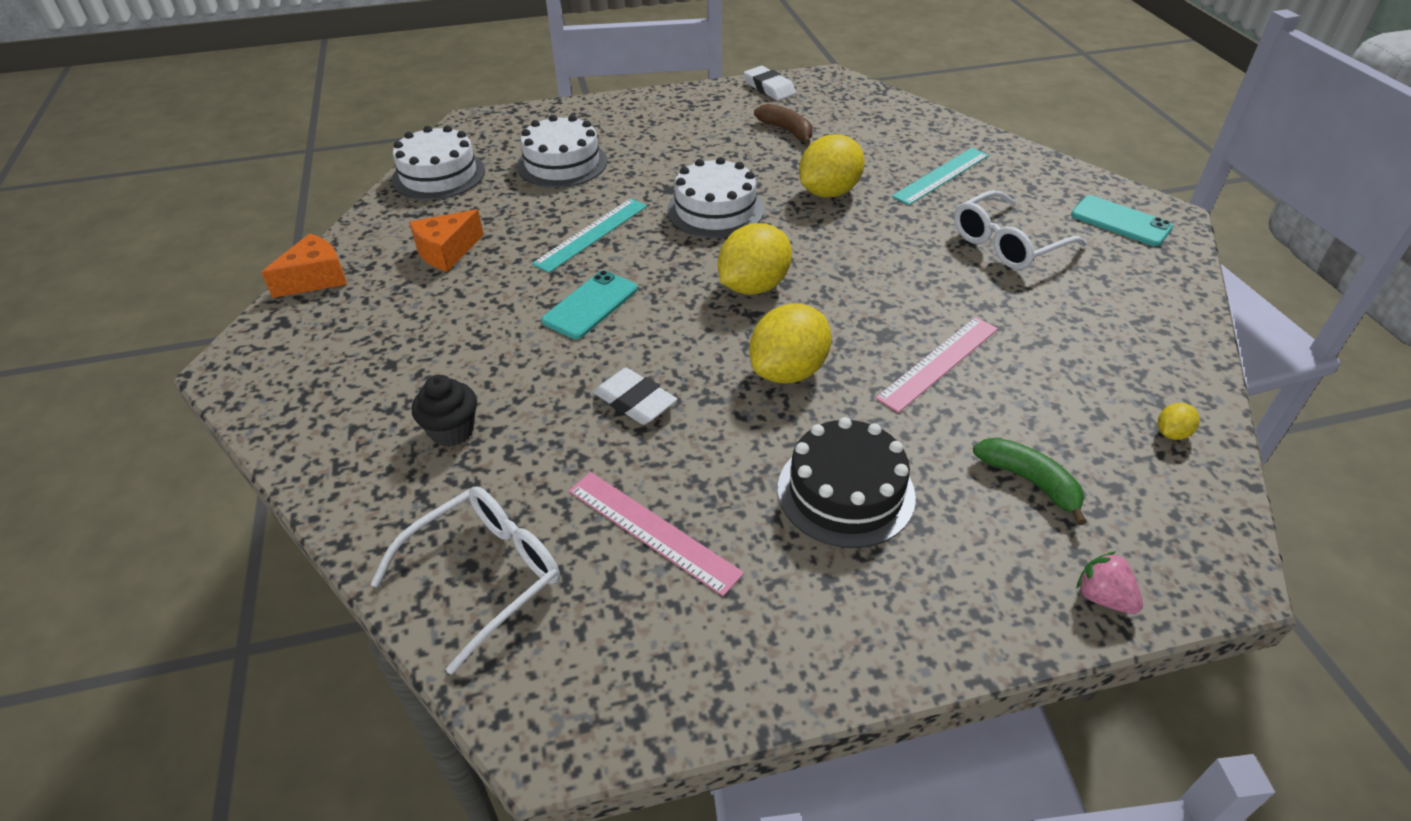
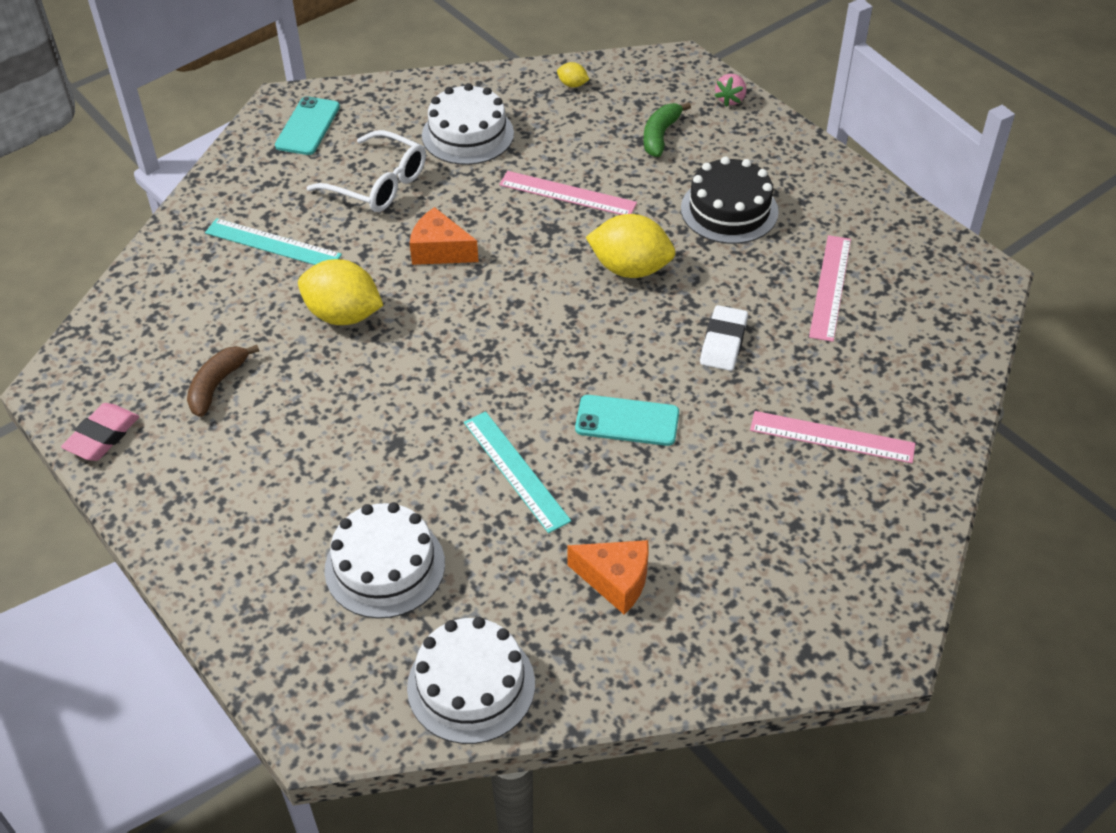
camera: 115 degrees left, 5 degrees up
(315, 278) = (729, 674): orange cheese -> orange cheese (440, 251)
(452, 431) = (832, 437): black cupcake -> pink ruler
(485, 575) = (926, 352): white glasses -> none
(592, 234) = (516, 470): turquoise ruler -> turquoise ruler turned 45 degrees clockwise
(715, 210) = (420, 389): white cake -> white cake (467, 134)
(753, 286) = (533, 321): yellow lemon -> none
(769, 88) = (102, 436): white eraser -> pink eraser

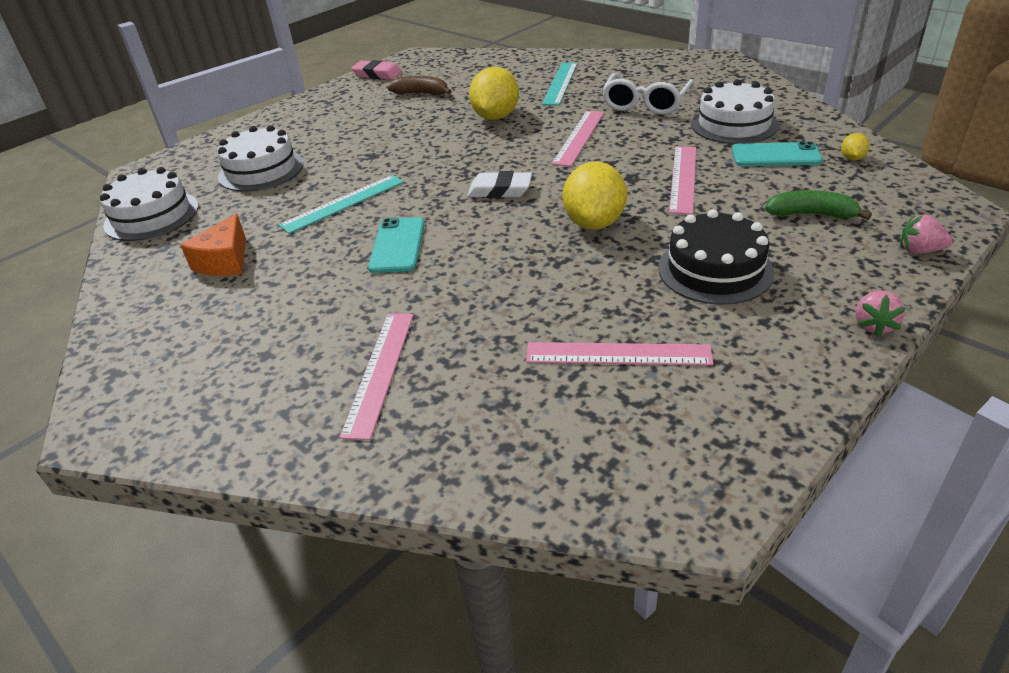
camera: 85 degrees right, 10 degrees down
(308, 126) = (696, 70): turquoise phone -> turquoise phone (775, 155)
(440, 251) = (579, 137): orange cheese -> pink ruler
(723, 342) = (507, 287): white eraser -> white eraser (500, 190)
(817, 151) = (873, 325): none -> pink strawberry

